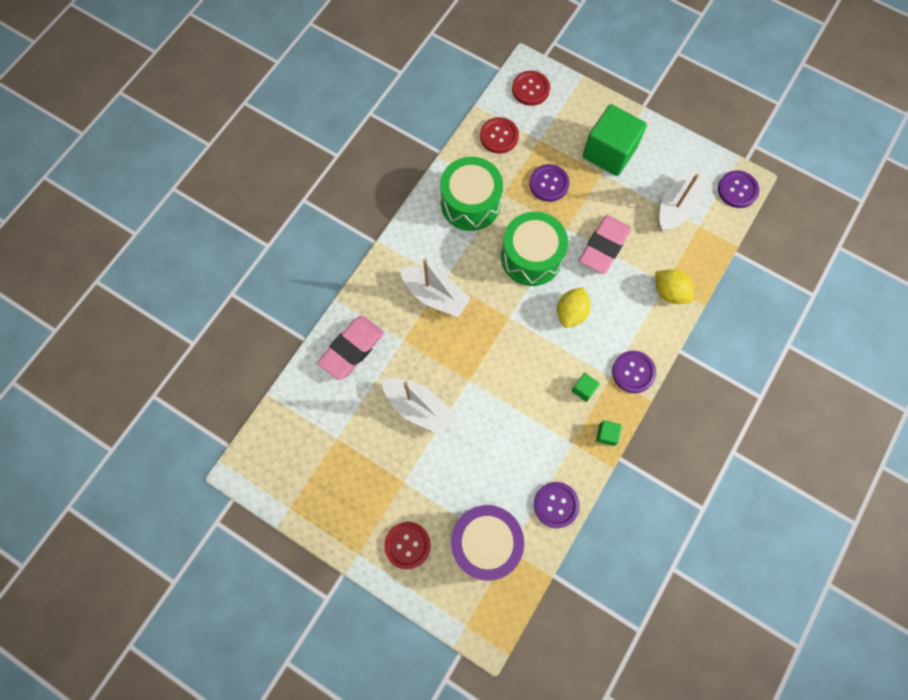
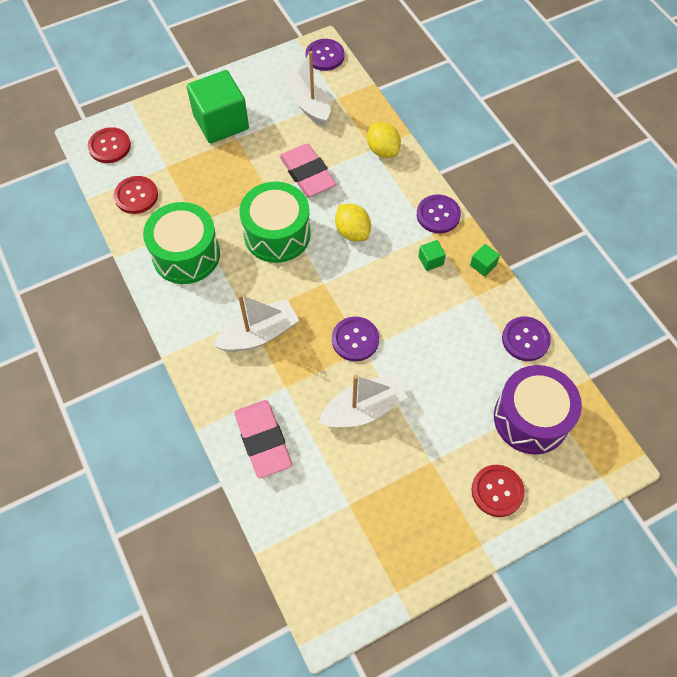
camera: 60 degrees left, 10 degrees down
(549, 184) = (215, 182): purple button -> purple button (355, 339)
(669, 292) = (383, 150): yellow lemon -> yellow lemon turned 75 degrees clockwise

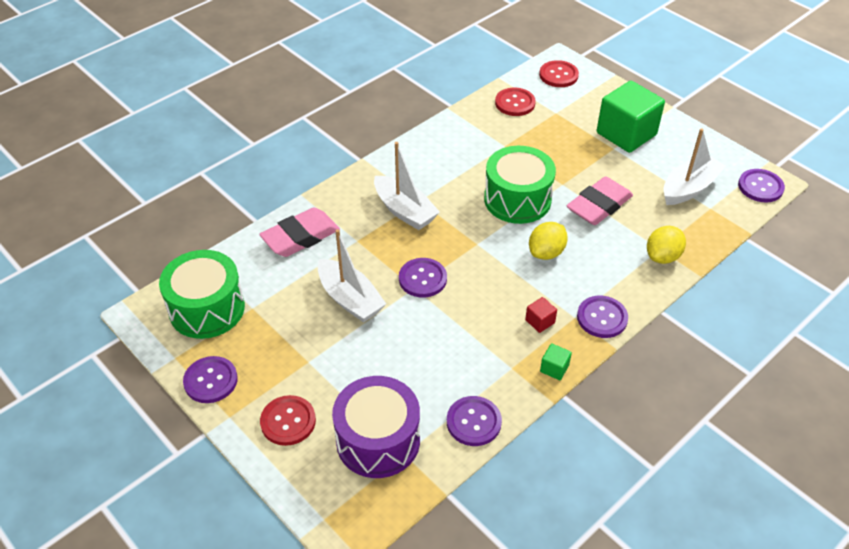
camera: 75 degrees right, 15 degrees down
(186, 255) = (468, 147): green drum -> green drum (207, 309)
(430, 260) = (540, 321): green cube -> red cube
(435, 558) = (210, 381): none -> purple button

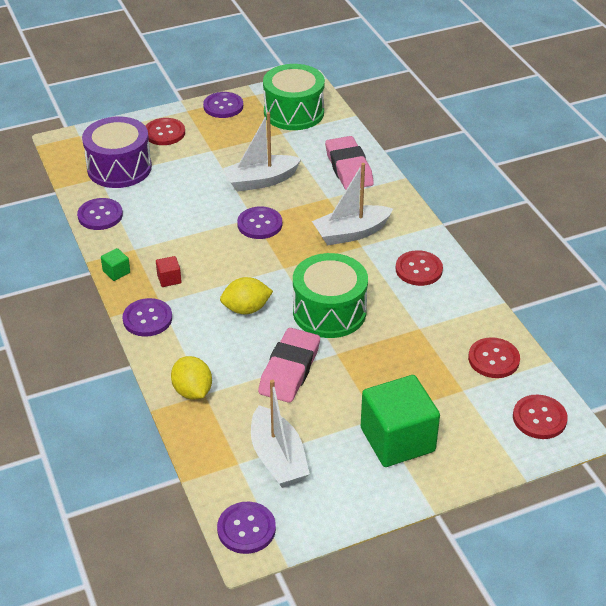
camera: 110 degrees right, 5 degrees down
(433, 159) = (419, 269): none -> red button
(546, 252) = (246, 309): yellow lemon -> yellow lemon turned 75 degrees counterclockwise
(599, 205) = (289, 370): pink eraser -> pink eraser turned 45 degrees clockwise

